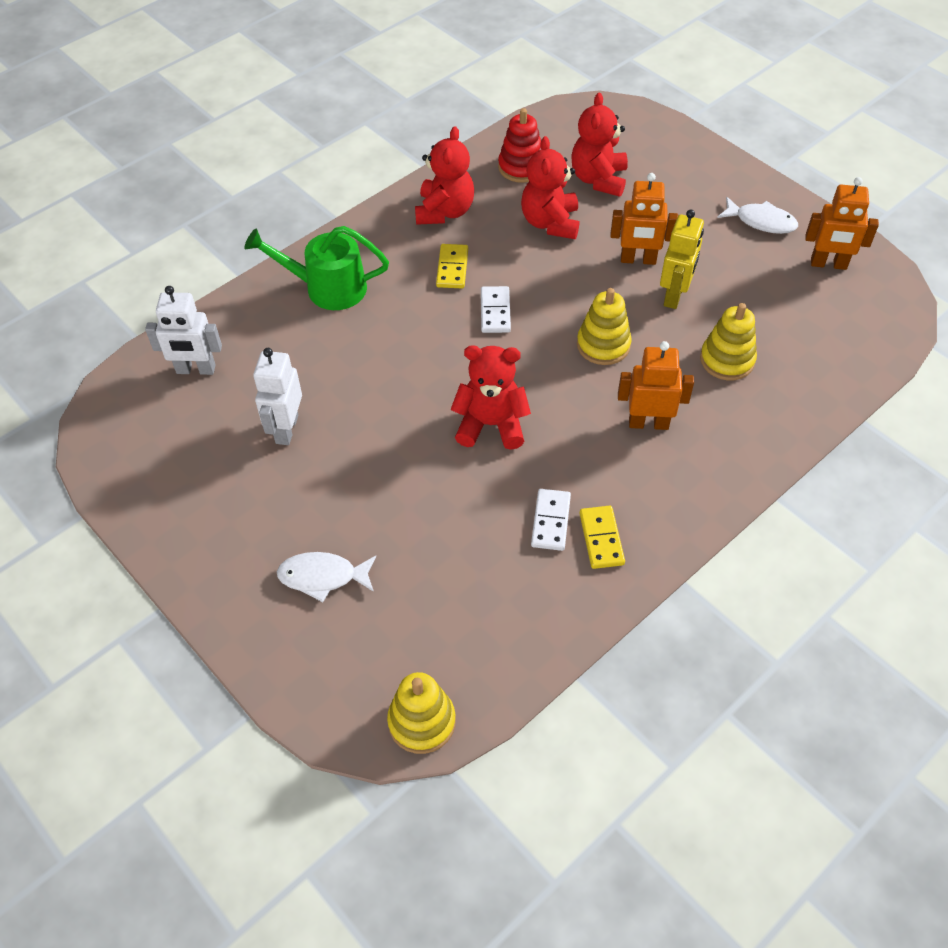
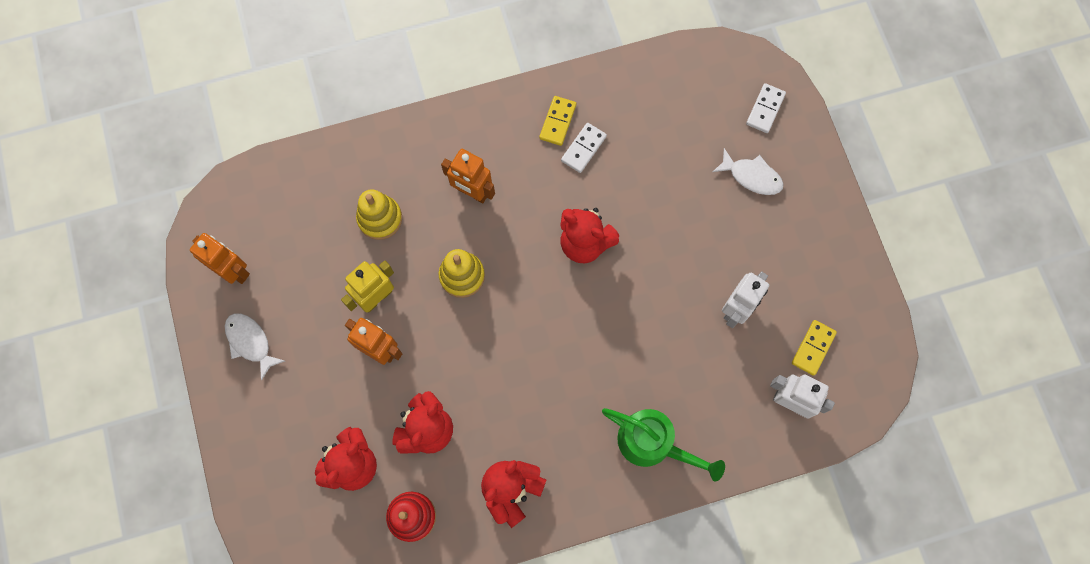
camera: 155 degrees left, 20 degrees up
(422, 722) = (726, 58): yellow stacking toy -> none
(452, 268) = (538, 415): yellow domino -> yellow domino (813, 348)
(495, 311) = (527, 349): white domino -> white domino (765, 109)

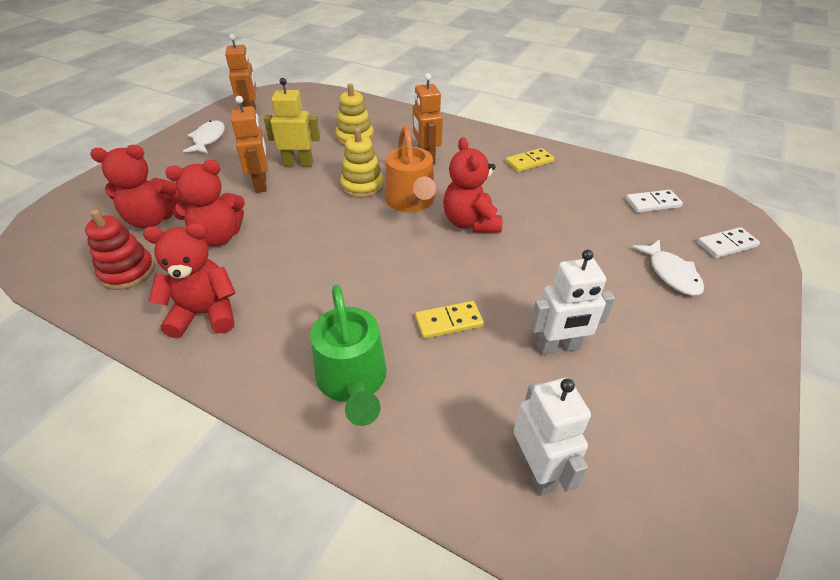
camera: 45 degrees right, 30 degrees down
(519, 259) = (411, 202): none -> orange watering can
(583, 149) = (532, 182): white domino -> white domino (652, 203)
(813, 348) = (618, 443): yellow domino -> yellow domino (449, 322)

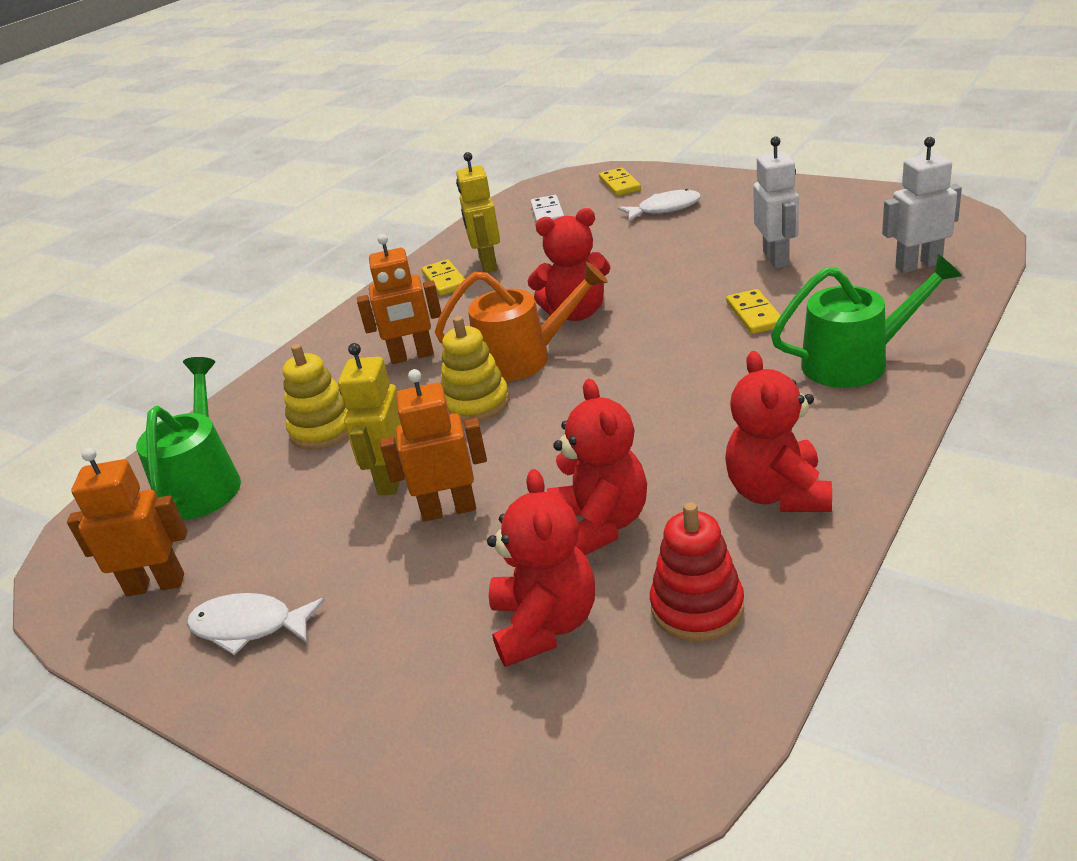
camera: 80 degrees left, 10 degrees down
(322, 112) = (203, 483): none -> green watering can
(555, 178) = (487, 264): none -> yellow robot
(727, 245) = (620, 184): white domino -> yellow domino

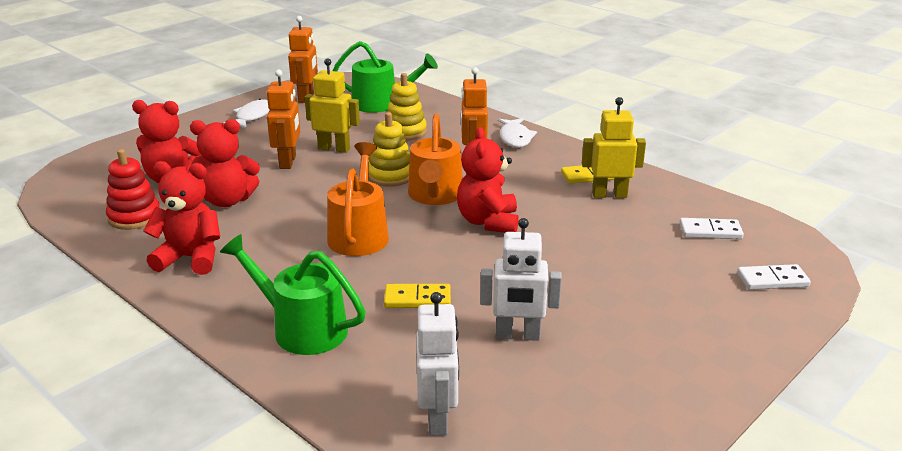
camera: 95 degrees right, 5 degrees down
(620, 184) = (772, 280): yellow domino -> white domino
(642, 383) = (359, 234): none -> orange watering can
(665, 209) = (685, 296): white fish -> white fish (515, 138)
(856, 361) = (301, 328): green watering can -> green watering can turned 120 degrees clockwise

